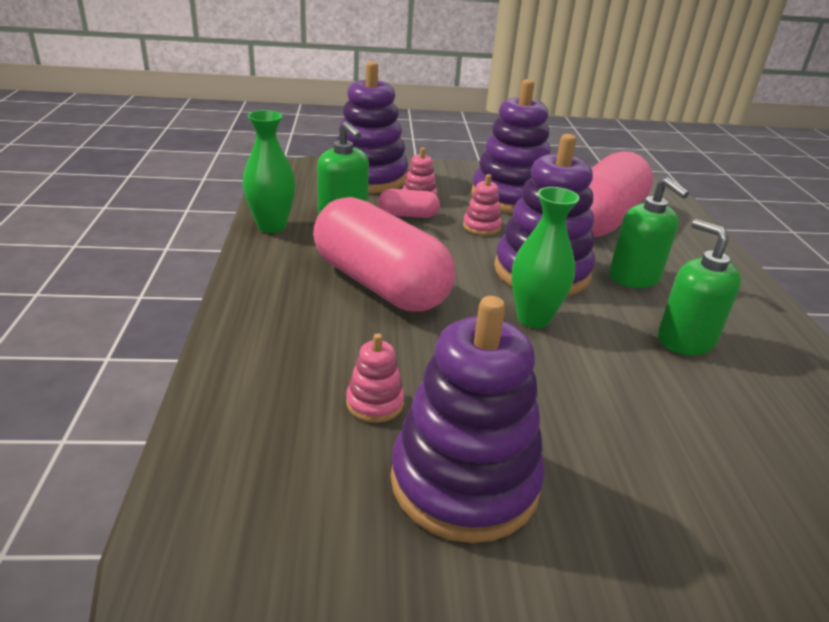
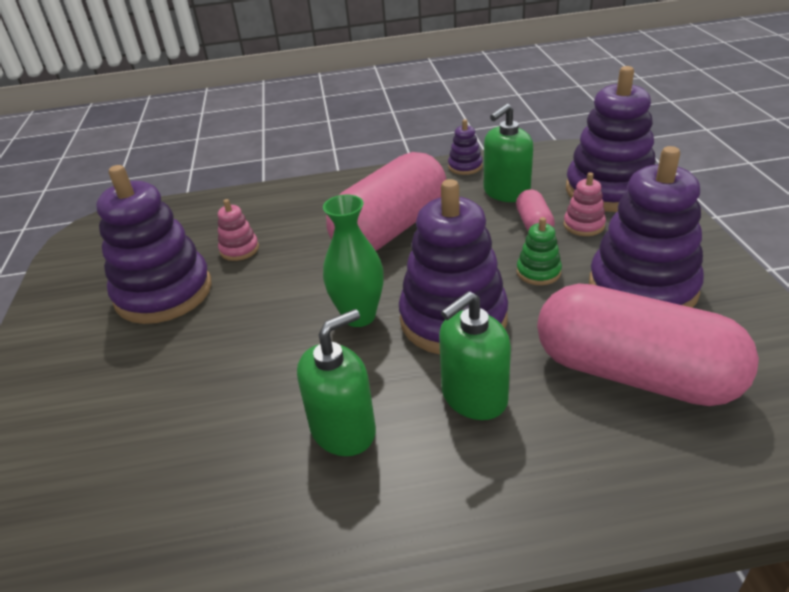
camera: 90 degrees right, 5 degrees up
(271, 226) = (465, 166): green vase -> purple stacking toy
(481, 227) = (538, 272): pink stacking toy -> green stacking toy

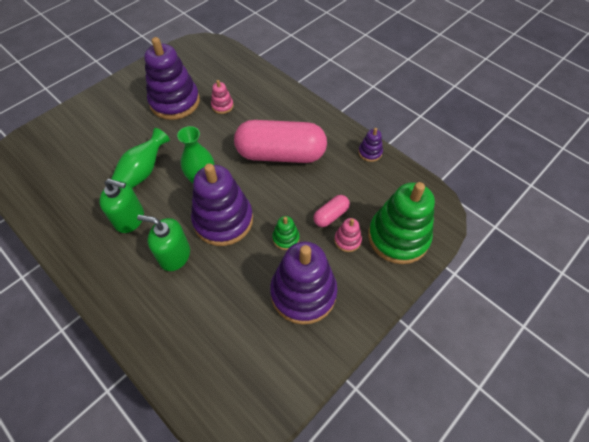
camera: 50 degrees right, 20 degrees up
(260, 378) = (143, 172): none -> green vase
(506, 192) = (356, 186): green soap dispenser -> none
(608, 190) = (398, 237): purple stacking toy -> green stacking toy
(634, 373) = (227, 314): pink capsule -> none

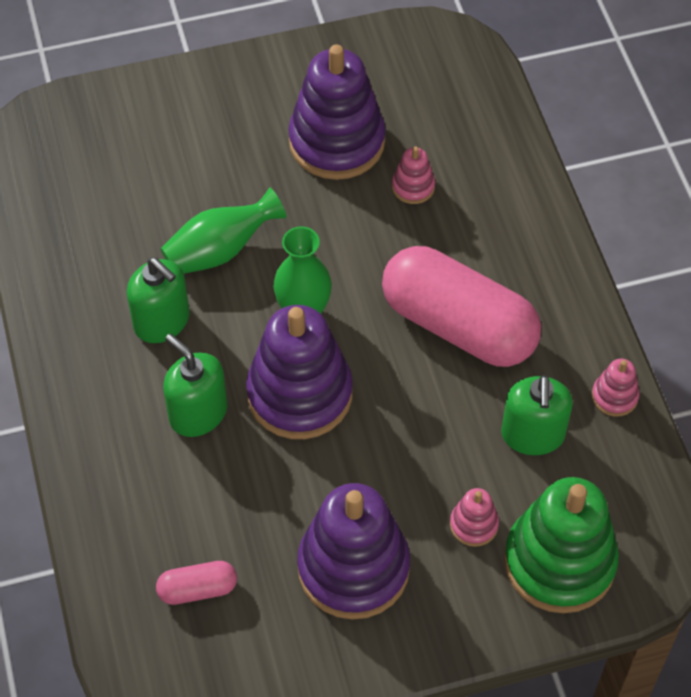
camera: 30 degrees right, 0 degrees up
(286, 238) = (379, 472): green stacking toy -> none
(331, 215) = (473, 472): pink capsule -> pink capsule (197, 589)
(346, 186) = (532, 435): none -> green soap dispenser
(370, 152) = (614, 396): purple stacking toy -> pink stacking toy

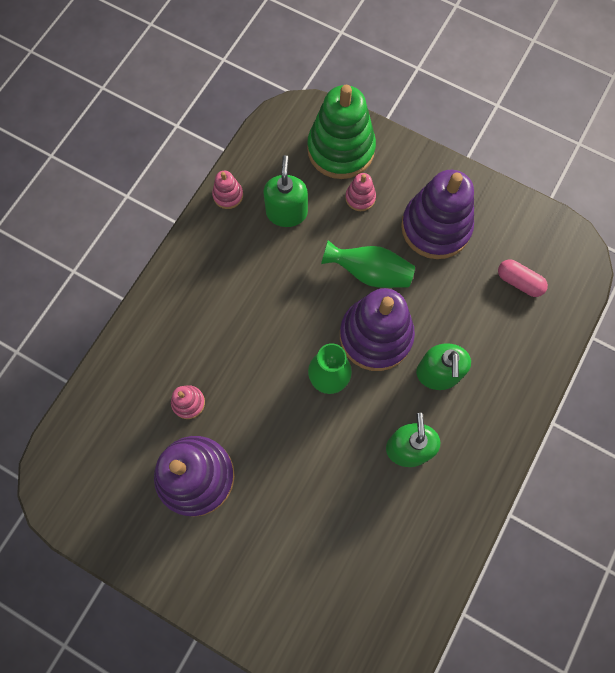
camera: 135 degrees left, 15 degrees up
(220, 250) = (334, 465): green vase -> green vase (369, 272)
(458, 325) = (258, 298): pink capsule -> none
(532, 435) = (286, 212): green soap dispenser -> green soap dispenser turned 45 degrees counterclockwise

